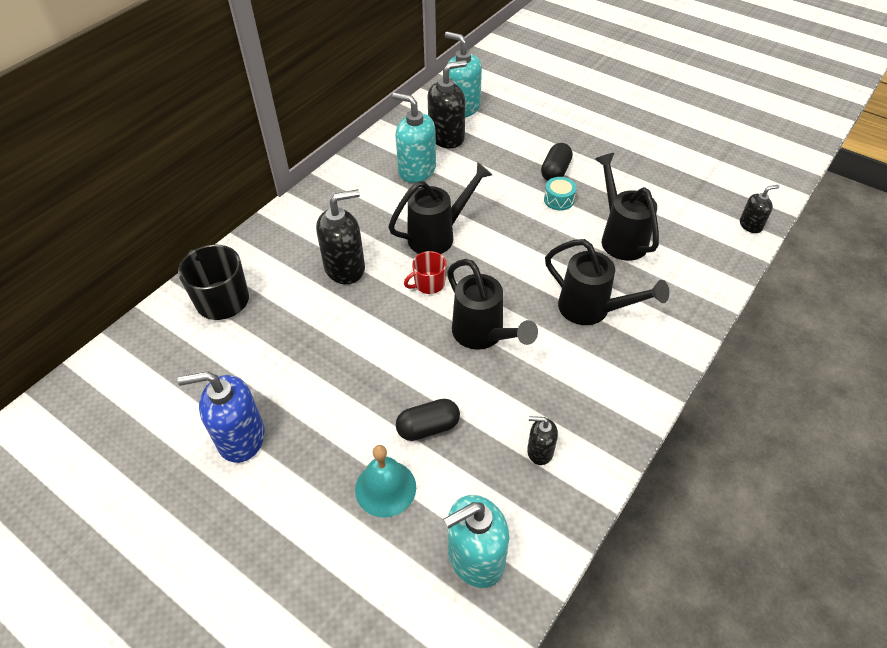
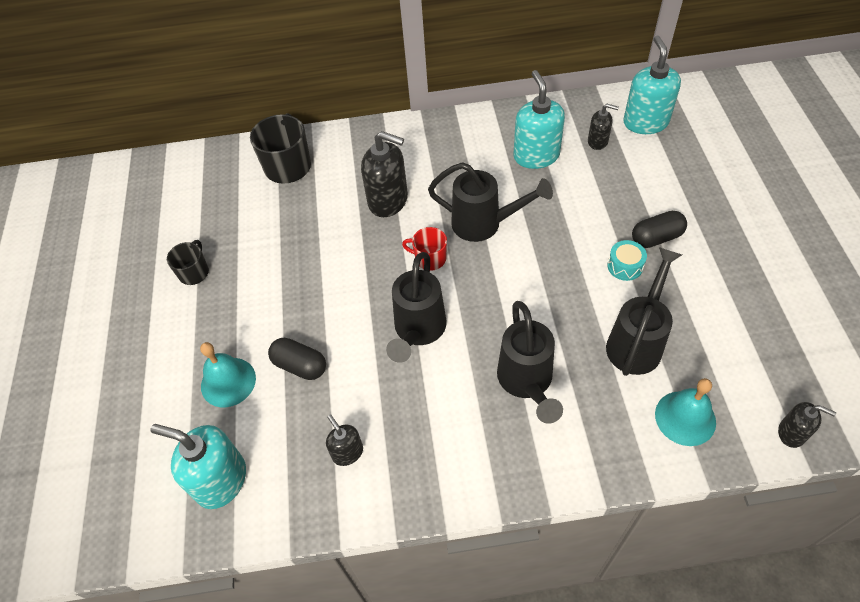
camera: 50 degrees right, 5 degrees up
(241, 438) = (194, 272): blue soap dispenser -> black mug
(447, 137) = (598, 141): black soap dispenser -> black soap dispenser, size x0.55
(696, 258) = (685, 418): none -> turquoise bell

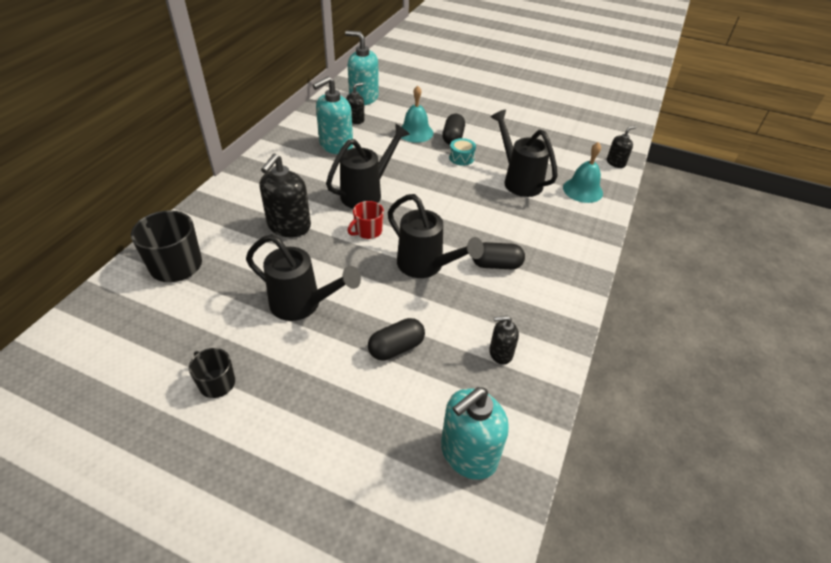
camera: 65 degrees left, 10 degrees down
(228, 382) = (369, 406): turquoise bell -> turquoise bell (415, 132)
(388, 201) = (289, 226): black soap dispenser -> black soap dispenser turned 150 degrees clockwise
(468, 390) = (496, 265): none -> black capsule
(527, 383) = (512, 236): black watering can -> black watering can (303, 305)
(536, 155) = (336, 145): turquoise soap dispenser -> turquoise soap dispenser turned 60 degrees counterclockwise

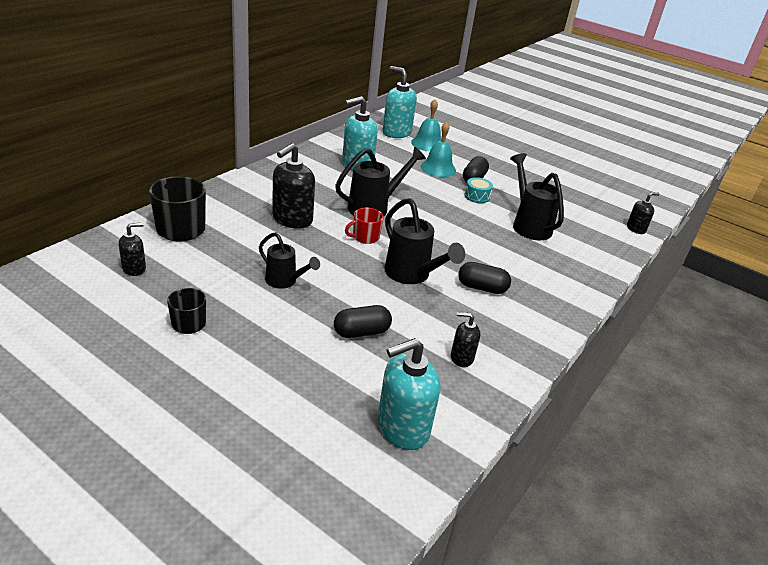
camera: 10 degrees right, 10 degrees down
(303, 305) = (285, 282): black watering can -> black watering can, size x0.64
(356, 119) = (383, 148): black soap dispenser -> black soap dispenser (134, 268)
(582, 190) = (592, 245): turquoise bell -> turquoise bell (427, 144)

